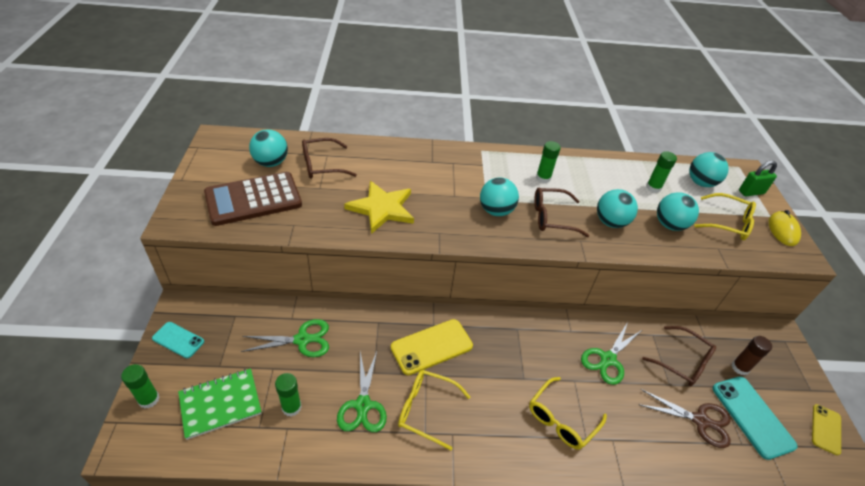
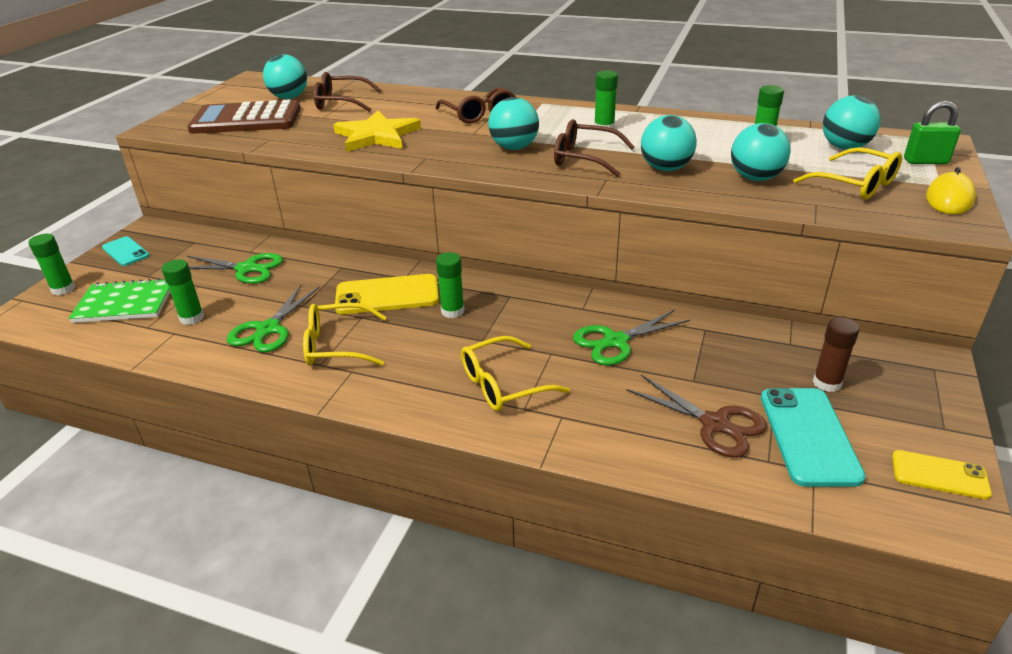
camera: 25 degrees right, 10 degrees down
(426, 410) = (337, 345): yellow glasses -> yellow glasses turned 45 degrees counterclockwise
(488, 353) = (452, 311): none -> green glue stick
(683, 362) = (732, 362): brown glasses -> brown glasses (479, 114)
(826, 429) = (939, 475): yellow phone -> yellow phone turned 60 degrees clockwise

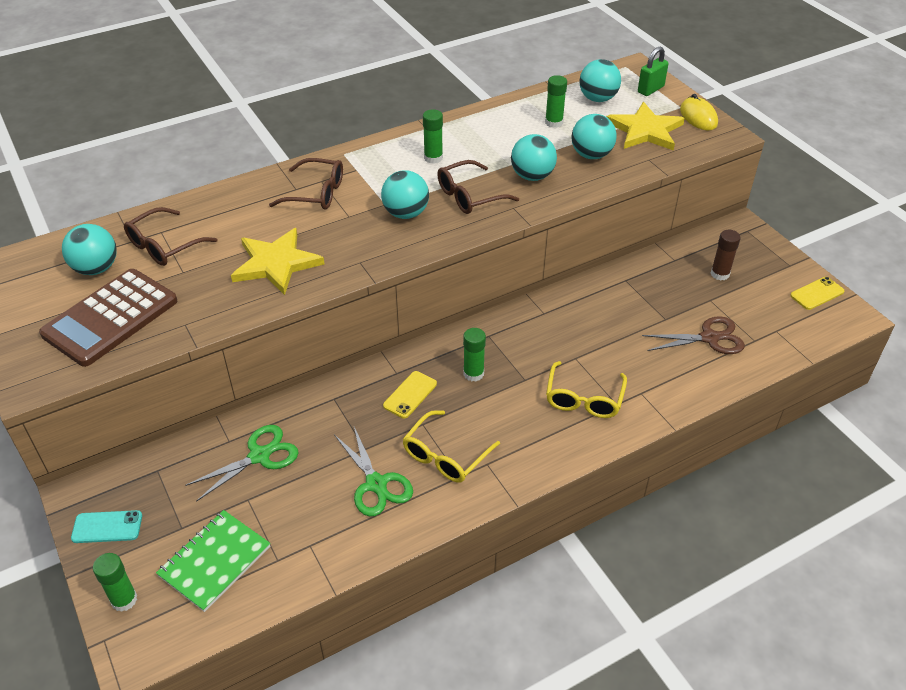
camera: 50 degrees left, 10 degrees up
(192, 318) = (299, 524): green glue stick -> none
(387, 295) = (410, 395): yellow phone -> yellow phone, size x0.60
(615, 341) = (595, 323): green scissors -> none
(809, 436) = (751, 312): turquoise phone -> none
(855, 184) = (645, 130): yellow glasses -> yellow star

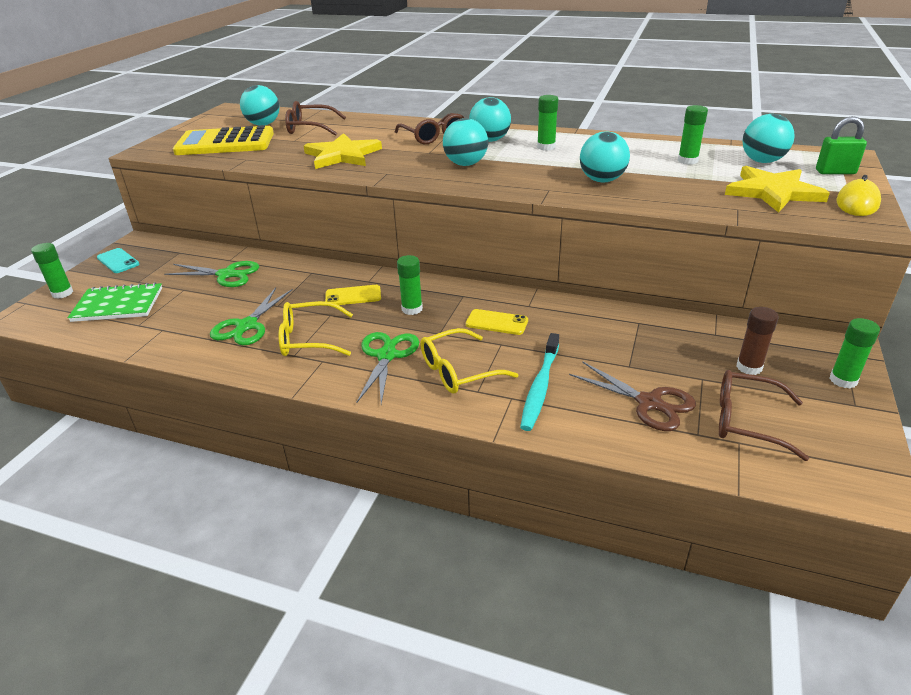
camera: 50 degrees right, 10 degrees down
(110, 318) = (225, 143): brown calculator -> yellow calculator
(469, 196) = (529, 172): brown glasses -> brown glasses (746, 421)
(522, 424) = (387, 355): none -> green scissors
(591, 155) = (683, 187): turquoise ball -> turquoise ball (490, 140)
(644, 373) = (540, 387): none -> turquoise toothbrush
(767, 251) = (843, 380): none -> green glue stick
(817, 293) = (852, 445): yellow phone -> yellow phone (496, 322)

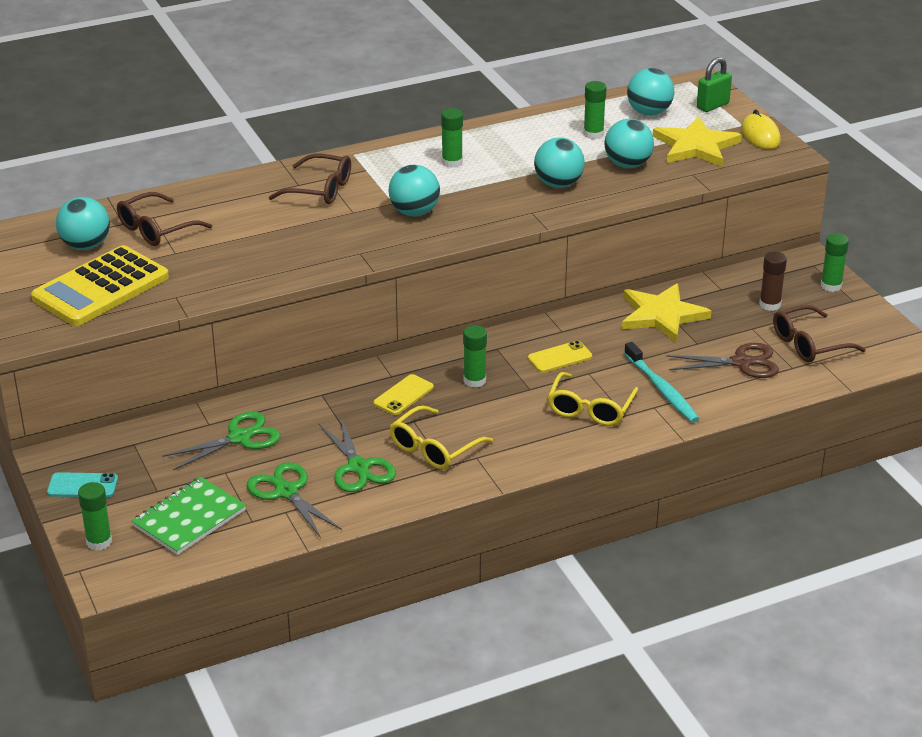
camera: 45 degrees left, 0 degrees up
(342, 155) = (272, 250): yellow star -> yellow star (661, 315)
(387, 355) = (519, 426): green scissors -> green scissors (286, 492)
(490, 140) = (385, 173): turquoise ball -> turquoise ball (627, 165)

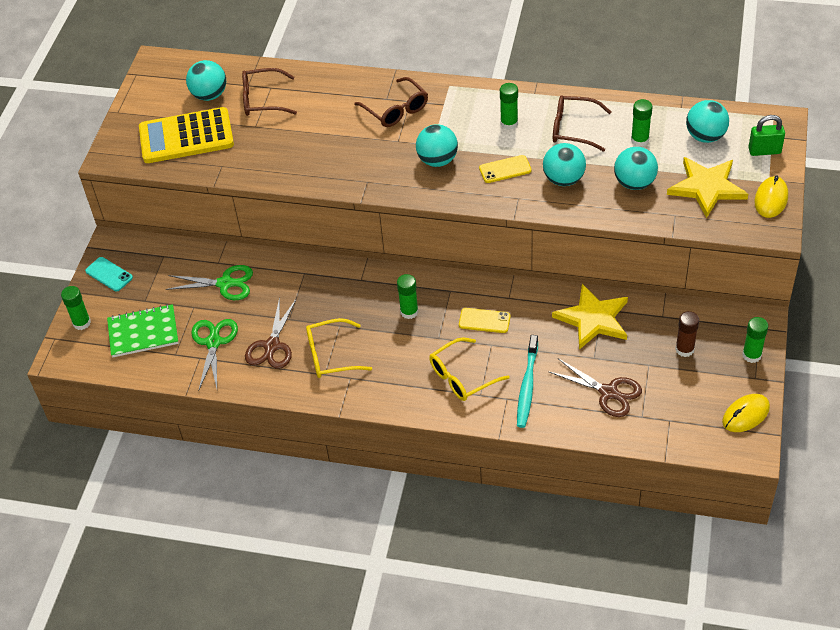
camera: 40 degrees right, 15 degrees up
(358, 467) = (272, 346): green scissors -> brown scissors
(403, 395) = (353, 300): yellow phone -> yellow phone (505, 169)
(809, 344) = (677, 401): brown glasses -> brown glasses (573, 129)
(877, 329) = (745, 415): none -> yellow mouse

